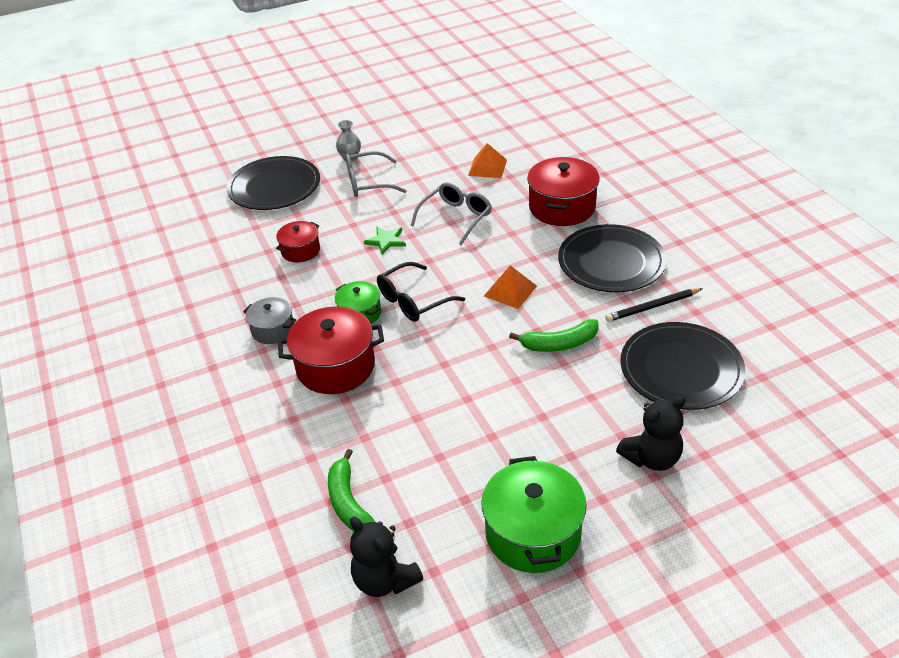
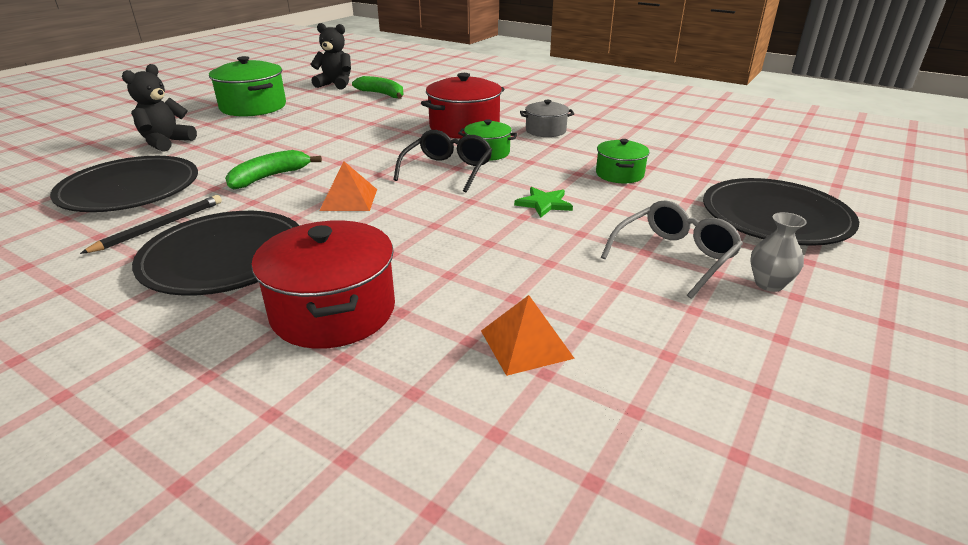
camera: 145 degrees right, 10 degrees down
(300, 250) = (619, 174): red pot -> green pot
(455, 218) = (488, 248): grey glasses -> none

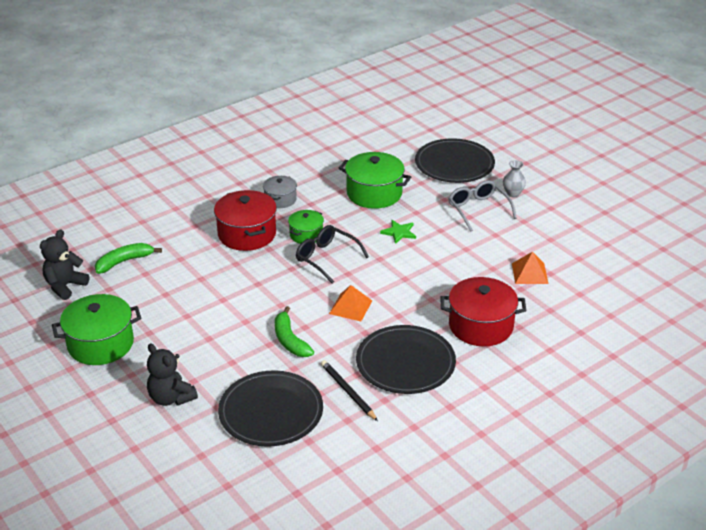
camera: 70 degrees left, 5 degrees up
(619, 174) = (374, 193): green pot -> green pot, size x1.75

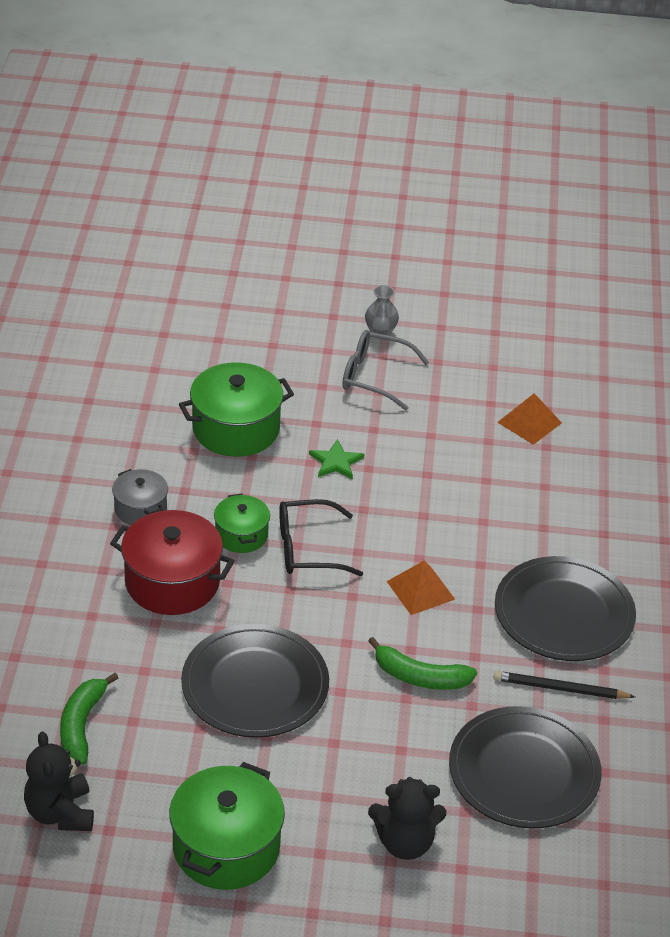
camera: 50 degrees left, 5 degrees up
(454, 164) = (267, 332): black plate -> black plate (255, 685)
(481, 326) = (570, 517): red pot -> none

